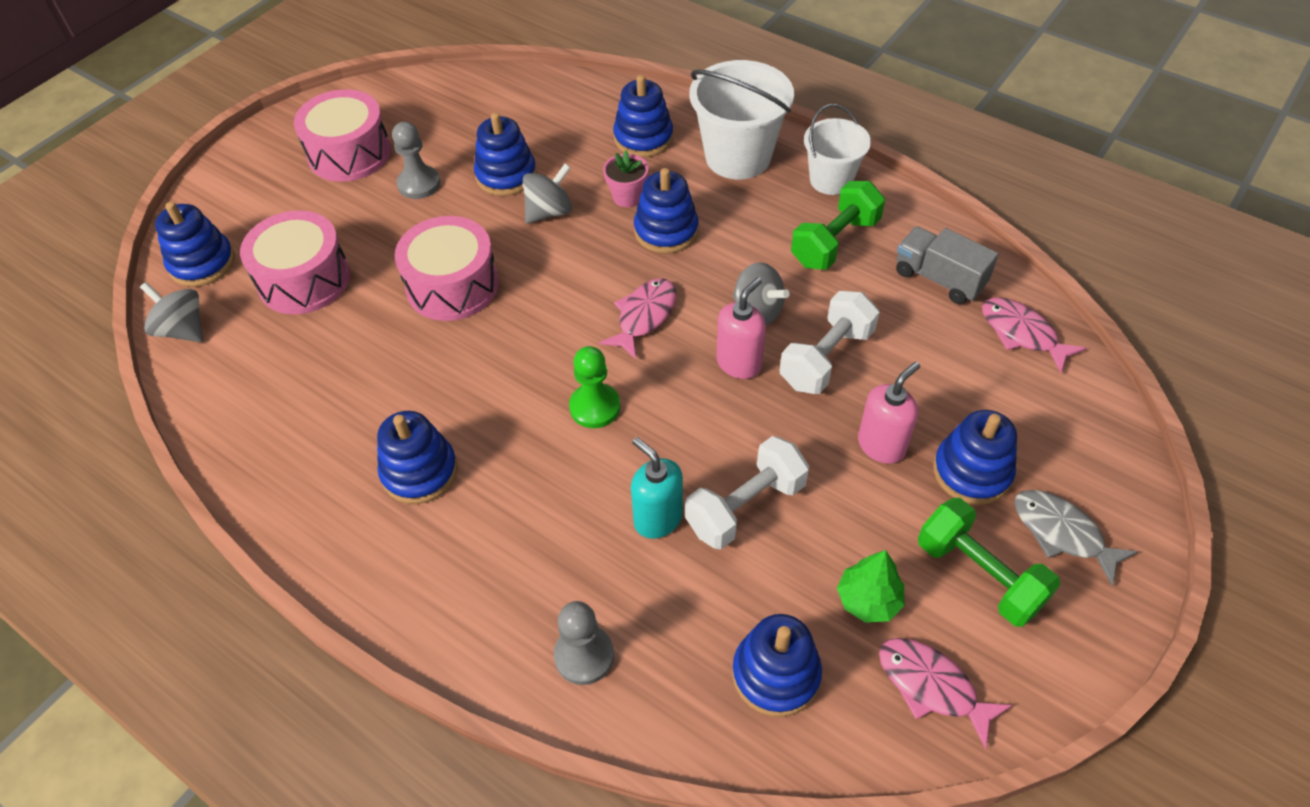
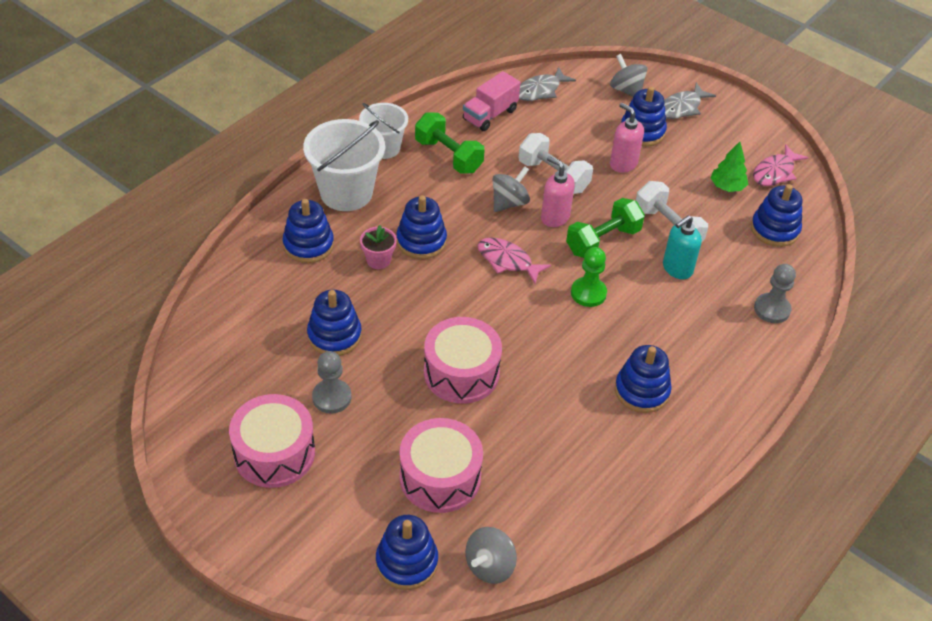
camera: 90 degrees left, 5 degrees down
(549, 212) = (386, 309): grey spinning top -> grey spinning top (626, 90)
(939, 278) = (490, 115): grey truck -> pink truck
(979, 575) = (709, 143): green dumbbell -> green dumbbell (603, 241)
(1022, 334) = (540, 90): pink fish -> grey fish

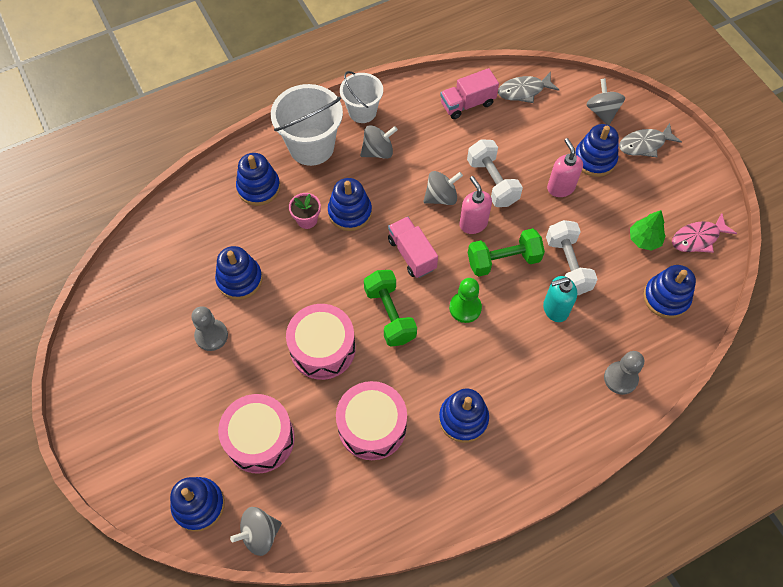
camera: 25 degrees right, 15 degrees up
(274, 453) = (146, 370): pink drum -> pink drum (372, 426)
(421, 179) = (378, 151): none -> grey spinning top
(448, 156) = (412, 135): green dumbbell -> green dumbbell (390, 315)
(507, 261) = (412, 254): pink fish -> pink truck

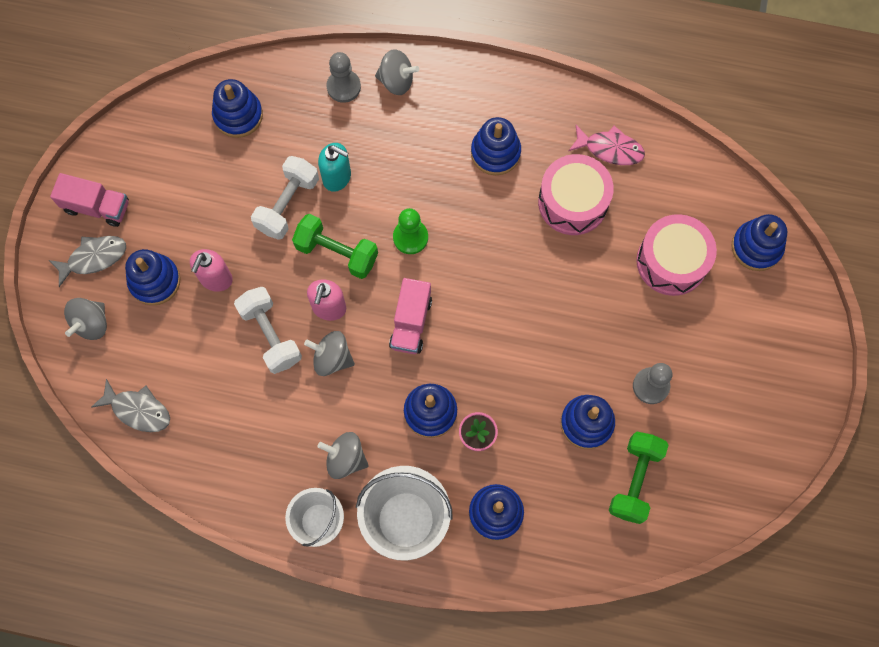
camera: 140 degrees left, 10 degrees up
(260, 534) = (722, 190): grey spinning top -> grey spinning top (396, 81)
(322, 348) = (562, 297): pink drum -> none
(390, 315) = (479, 282): green dumbbell -> green dumbbell (634, 480)
(467, 104) = (207, 442): pink truck -> pink truck (97, 207)
(492, 182) = (270, 335): white dumbbell -> white dumbbell turned 45 degrees counterclockwise
(644, 144) = (93, 258): grey fish -> grey fish turned 45 degrees counterclockwise
(644, 239) = (199, 174): green tree -> none
(698, 238) = (154, 140): pink fish -> pink fish (610, 149)

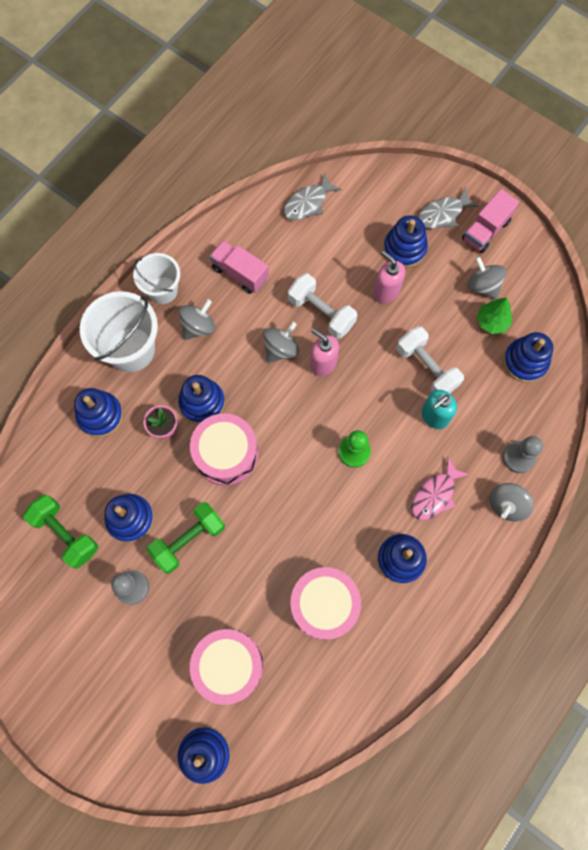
camera: 115 degrees right, 0 degrees up
(91, 323) = (390, 195): grey spinning top -> grey spinning top (483, 286)
(93, 258) = (443, 214): grey fish -> grey fish turned 60 degrees clockwise
(206, 162) = (492, 321): none -> green tree
(270, 335) = (321, 313): white dumbbell -> white dumbbell turned 45 degrees clockwise
(337, 252) = (367, 389): green dumbbell -> green dumbbell (189, 540)
(411, 323) = (281, 420): pink truck -> pink truck (240, 273)
(473, 360) = (226, 454): none -> pink drum
(610, 149) = (360, 665): pink fish -> pink fish (435, 494)

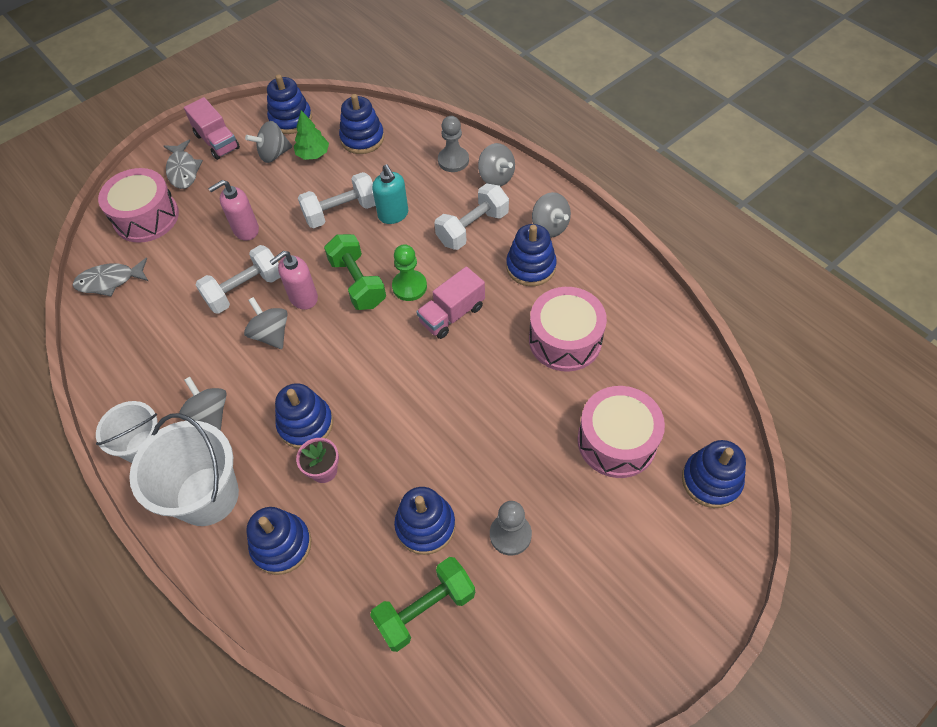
camera: 75 degrees left, 15 degrees down
(189, 540) = (467, 462): green dumbbell -> green dumbbell (358, 282)
(226, 454) = (375, 408): pink drum -> pink drum (146, 217)
(240, 273) = (162, 360): pink truck -> pink truck (452, 314)
(308, 203) = (110, 281): grey fish -> grey fish turned 105 degrees clockwise
(404, 249) = (205, 207): blue stacking toy -> blue stacking toy (291, 119)
(435, 494) = (472, 228): pink fish -> white dumbbell
(454, 569) = (550, 227): none -> grey spinning top

